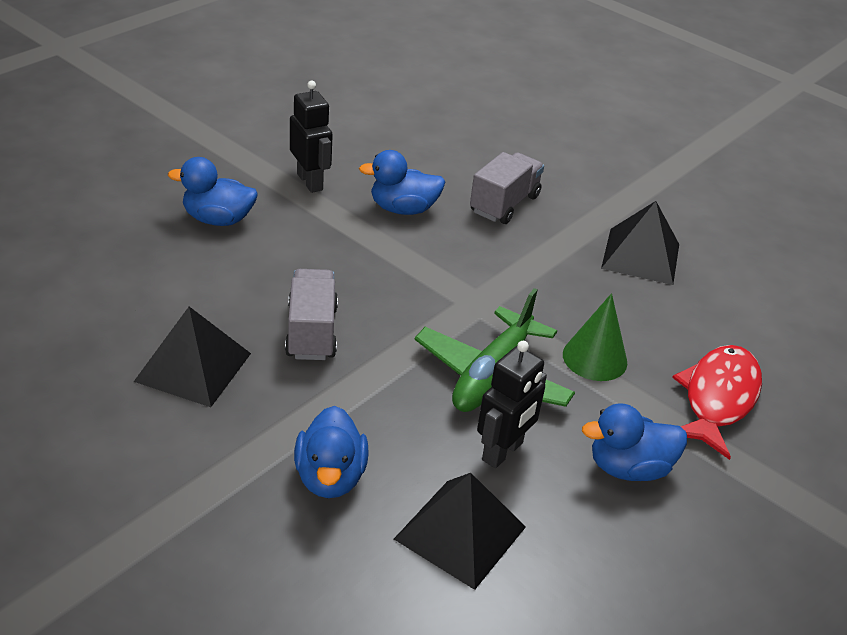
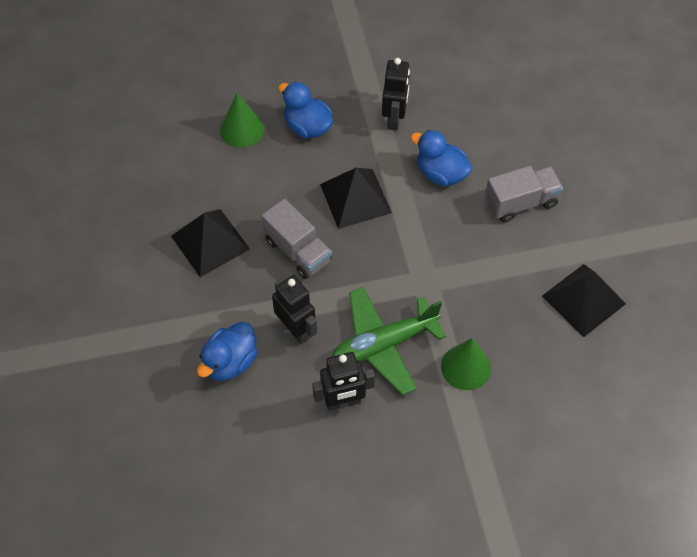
camera: 40 degrees right, 20 degrees up
(139, 247) = (242, 129): none -> green cone
(311, 332) = (298, 251): grey truck -> grey truck turned 105 degrees clockwise
(380, 407) = (296, 329): none -> black robot
(460, 533) = (273, 440): black pyramid -> black pyramid (355, 198)
(628, 468) = (411, 458): blue duck -> none
(717, 398) = (522, 444): red fish -> none

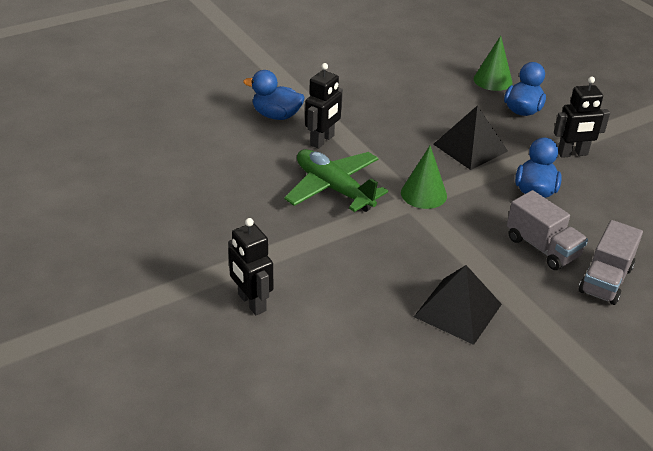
camera: 70 degrees right, 20 degrees down
(210, 242) = (377, 86): black pyramid -> none
(298, 251) = (397, 128): grey truck -> grey truck (605, 280)
(343, 402) = (267, 176): black robot -> black robot (251, 303)
(465, 367) = (336, 240): green cone -> green cone (423, 194)

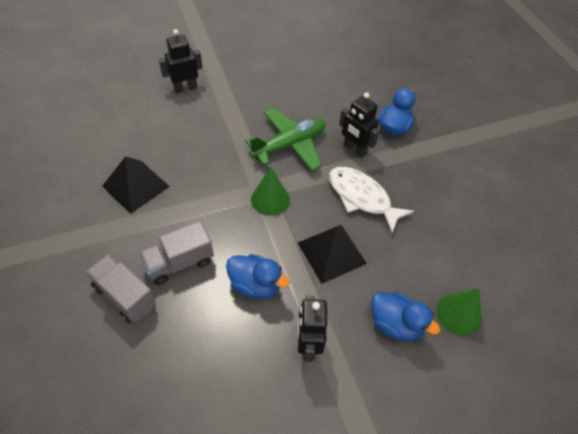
camera: 100 degrees right, 15 degrees up
(391, 133) = (362, 197): none -> white fish

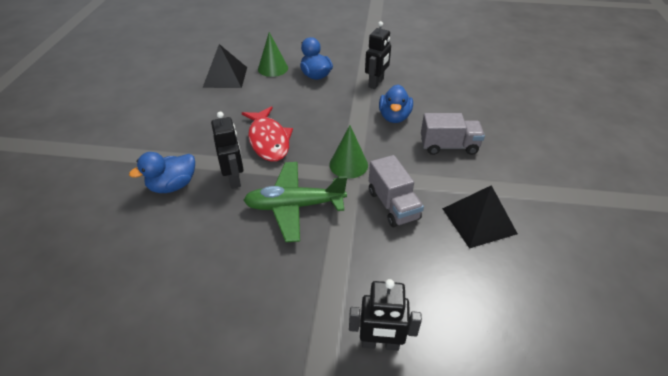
camera: 150 degrees left, 10 degrees down
(125, 296) = (497, 140): grey truck -> grey truck (393, 205)
(255, 285) = (394, 117): blue duck -> blue duck turned 135 degrees counterclockwise
(331, 252) = (325, 116): black pyramid -> black pyramid (225, 77)
(362, 197) = (268, 140): white fish -> red fish

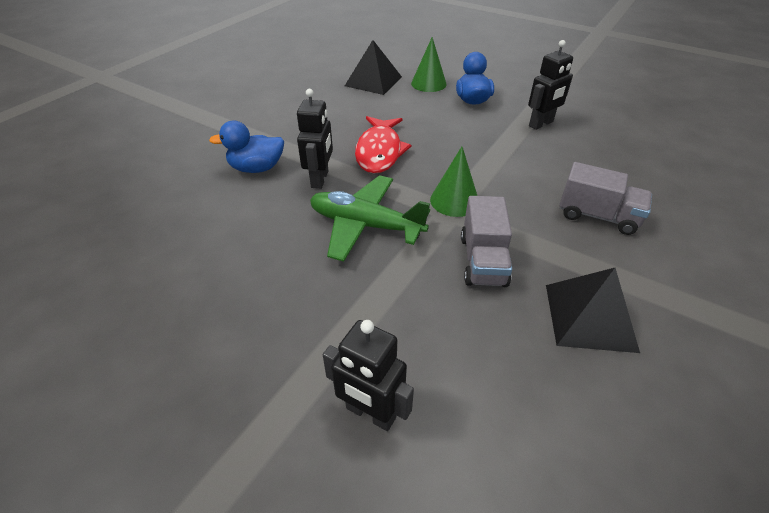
camera: 25 degrees right, 0 degrees up
(394, 117) = (543, 165): blue duck -> none

